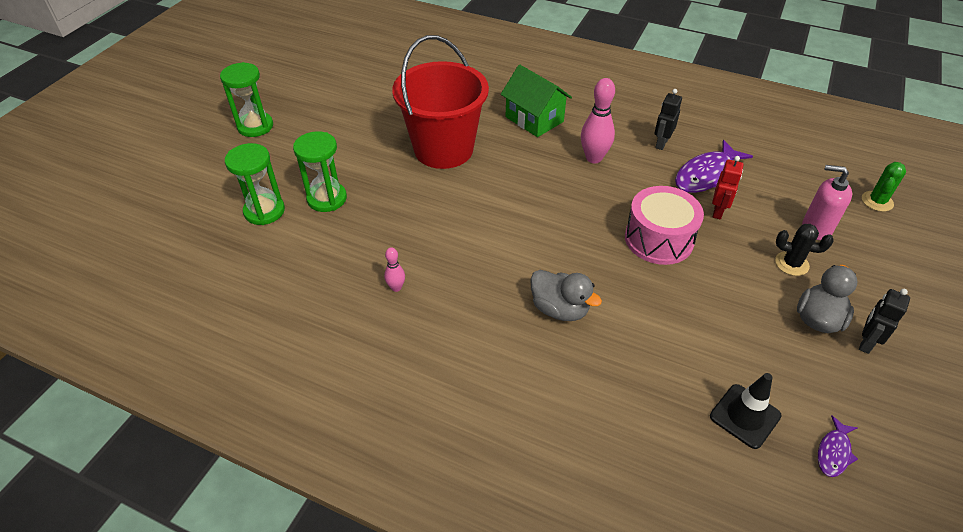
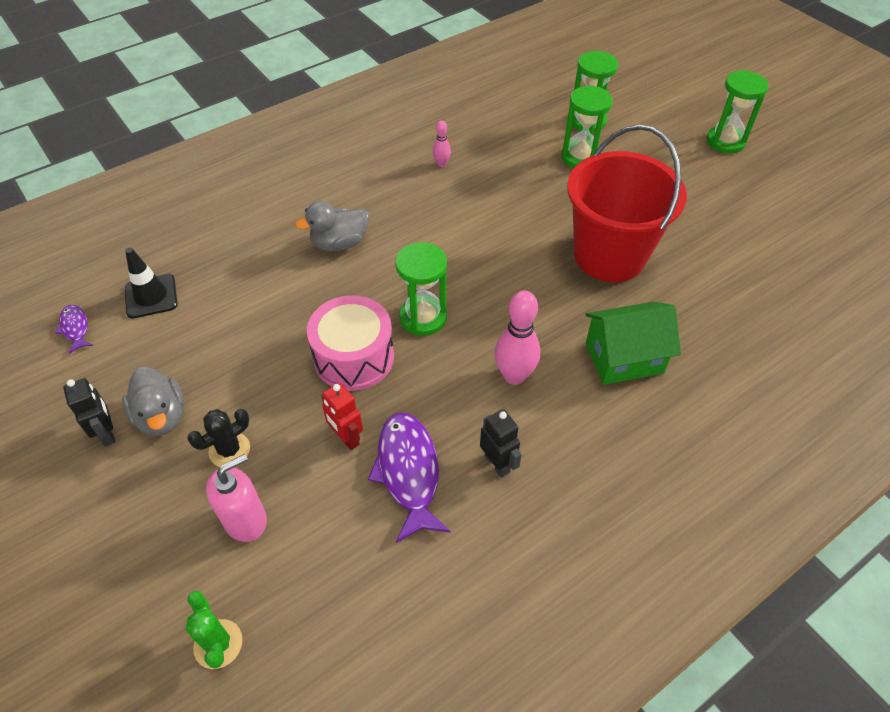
camera: 120 degrees right, 5 degrees up
(589, 219) = (423, 317): none -> green hourglass

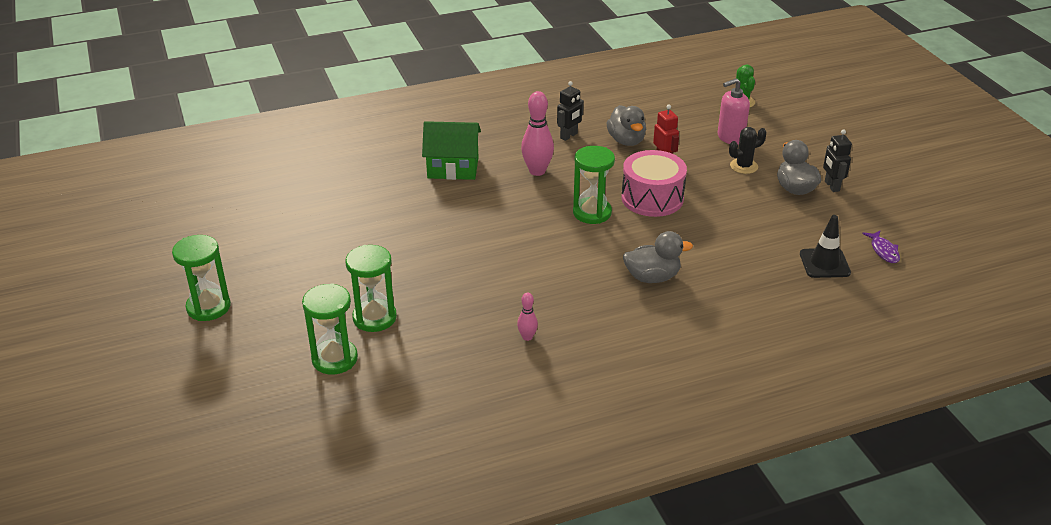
camera: 165 degrees left, 15 degrees down
(408, 472) = (626, 141): purple fish -> grey duck
(497, 464) = (569, 136): black robot -> black robot turned 120 degrees counterclockwise
(609, 256) = (414, 228): red bucket -> none

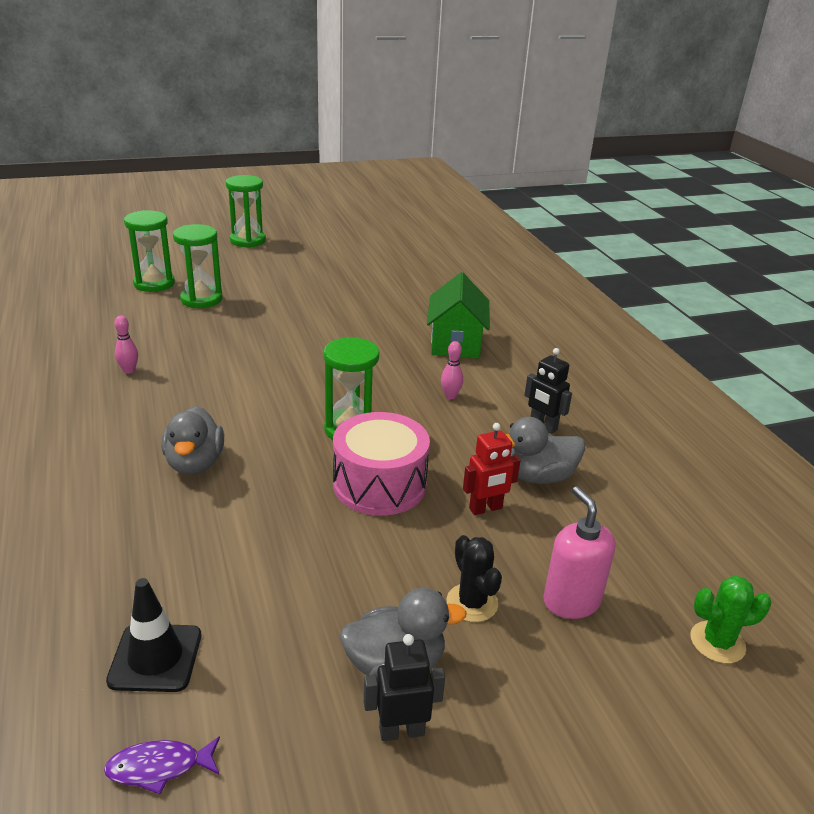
camera: 90 degrees right, 5 degrees down
(537, 171) = (450, 396): pink bowling pin -> pink bowling pin, size x0.52

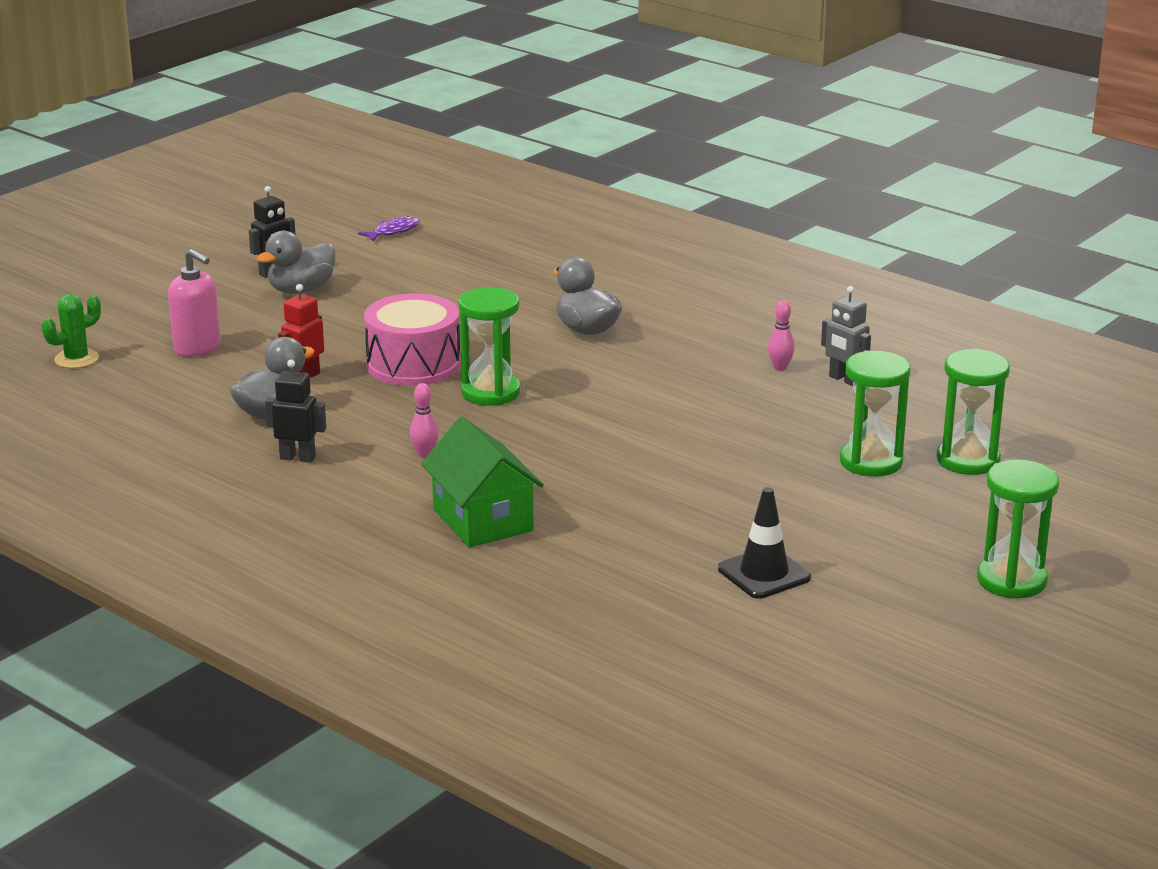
camera: 150 degrees right, 5 degrees down
(111, 347) = (844, 380): none -> grey robot
(155, 658) = (452, 254): black traffic cone -> black traffic cone (764, 573)
(472, 603) = (272, 326): black cactus -> none

